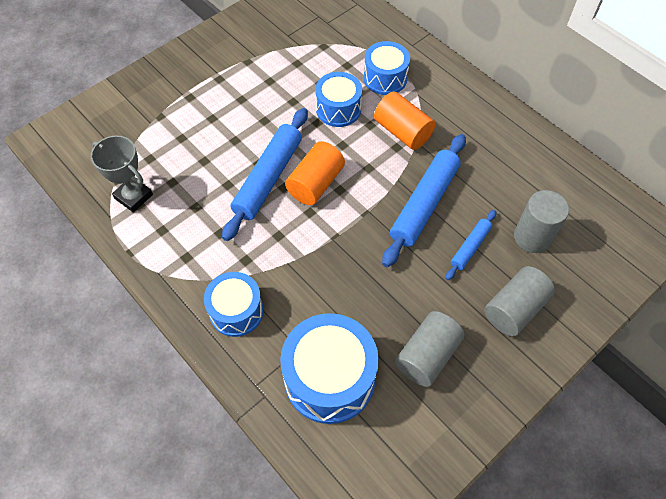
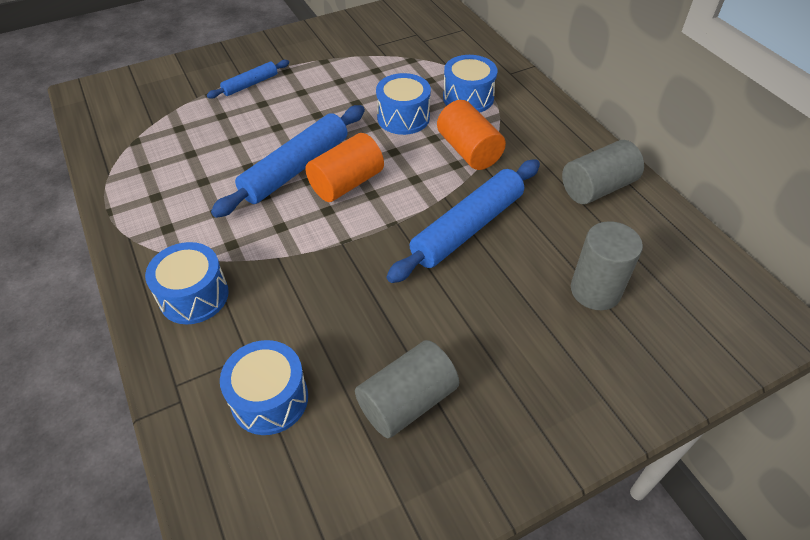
camera: 15 degrees right, 10 degrees down
(133, 196) = (143, 159): grey trophy -> none
(329, 378) = (269, 399): blue drum -> blue drum, size x0.63
(470, 247) = (509, 285): blue rolling pin -> blue rolling pin (250, 84)
(514, 309) = (545, 371): grey cylinder -> grey cylinder (597, 188)

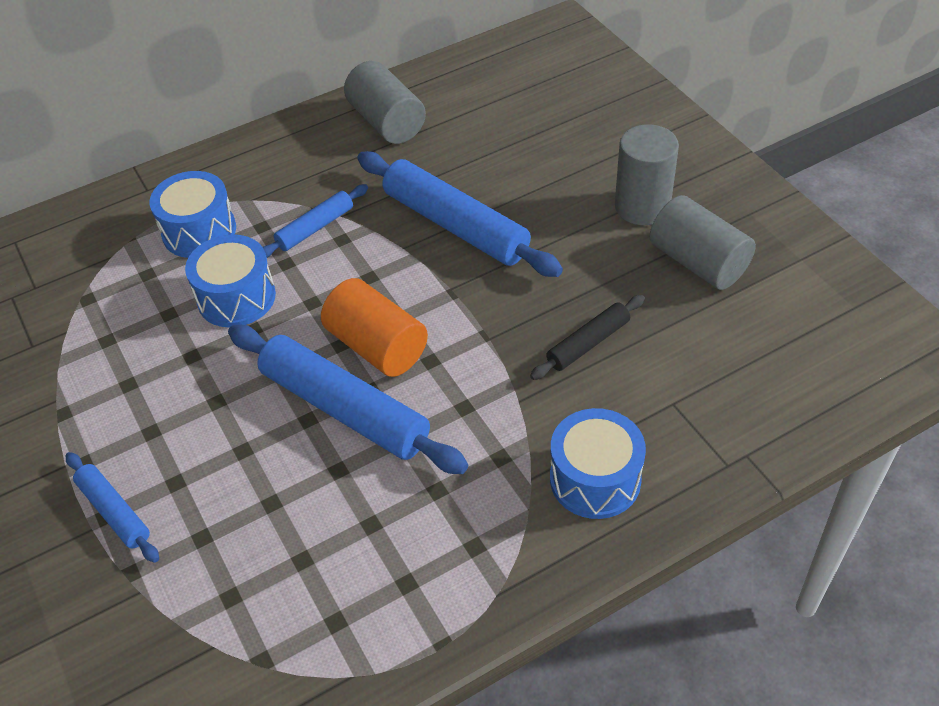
camera: 90 degrees left, 0 degrees up
(269, 399) = (723, 372): blue drum -> none
(324, 304) = (588, 343): none -> black rolling pin
(469, 151) = (315, 228): orange cylinder -> blue rolling pin
(595, 290) = (538, 131): grey cylinder -> grey cylinder (642, 207)

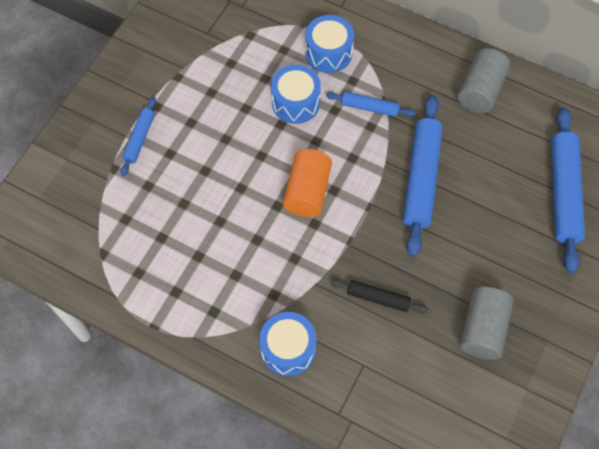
camera: 55 degrees right, 15 degrees up
(345, 408) = (258, 201): blue rolling pin -> blue rolling pin (564, 193)
(642, 207) = (508, 274): grey cylinder -> none

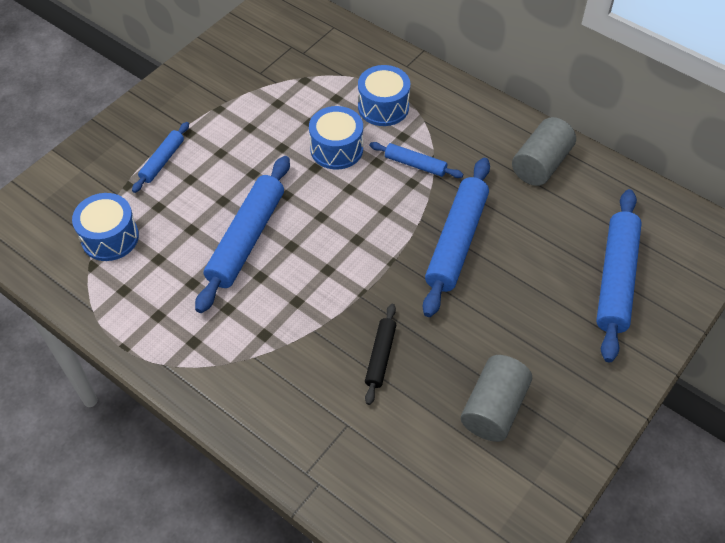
camera: 10 degrees right, 10 degrees down
(235, 205) = (246, 239): none -> blue rolling pin
(288, 349) = (265, 394): blue drum -> blue drum (110, 237)
(307, 191) = (327, 236): orange cylinder -> none
(378, 298) = (380, 356): black rolling pin -> black rolling pin turned 75 degrees clockwise

